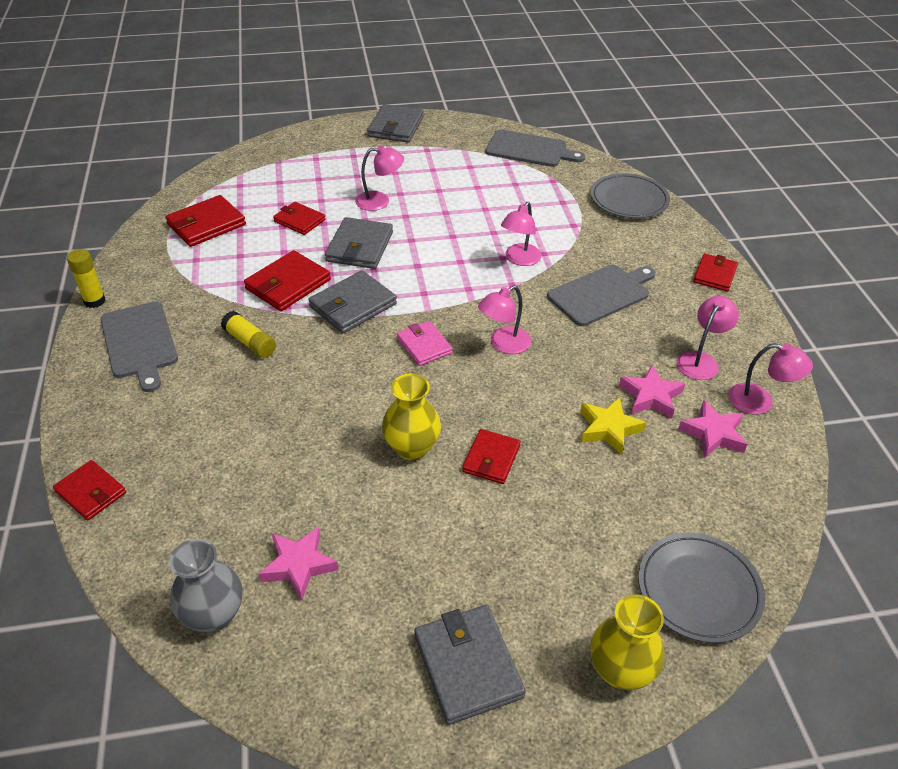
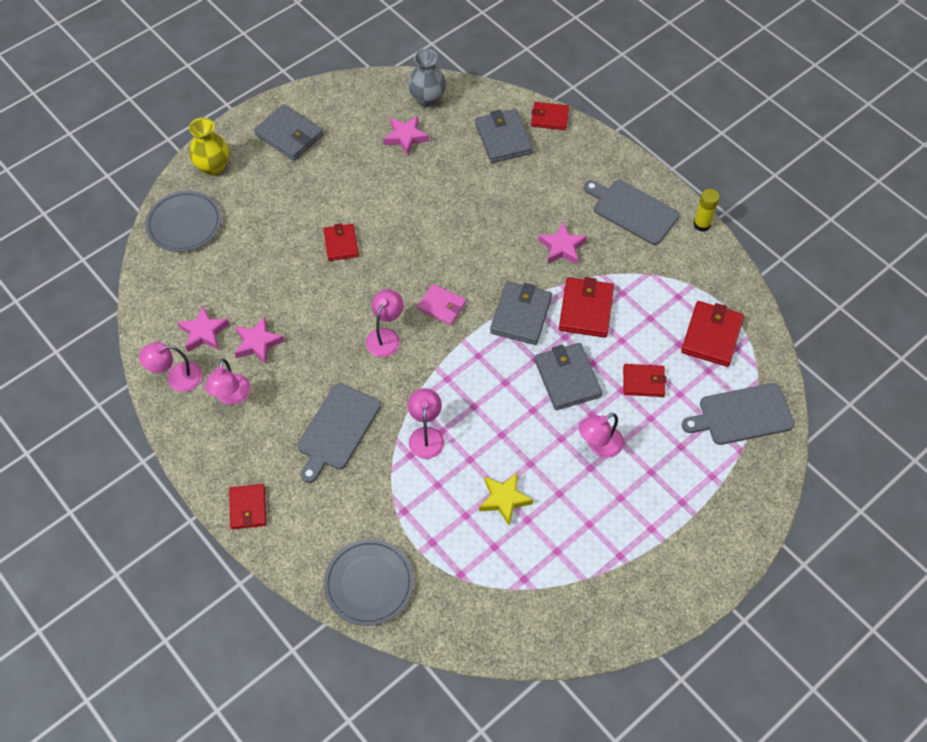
camera: 150 degrees right, 15 degrees up
(250, 342) = (562, 247): yellow glue stick -> pink star
(396, 127) = (684, 580): grey wallet -> grey wallet (503, 138)
(412, 447) = (394, 227): yellow vase -> none
(529, 150) = (516, 620): grey cutting board -> grey cutting board (742, 415)
(608, 429) = (276, 302): yellow star -> yellow star (504, 499)

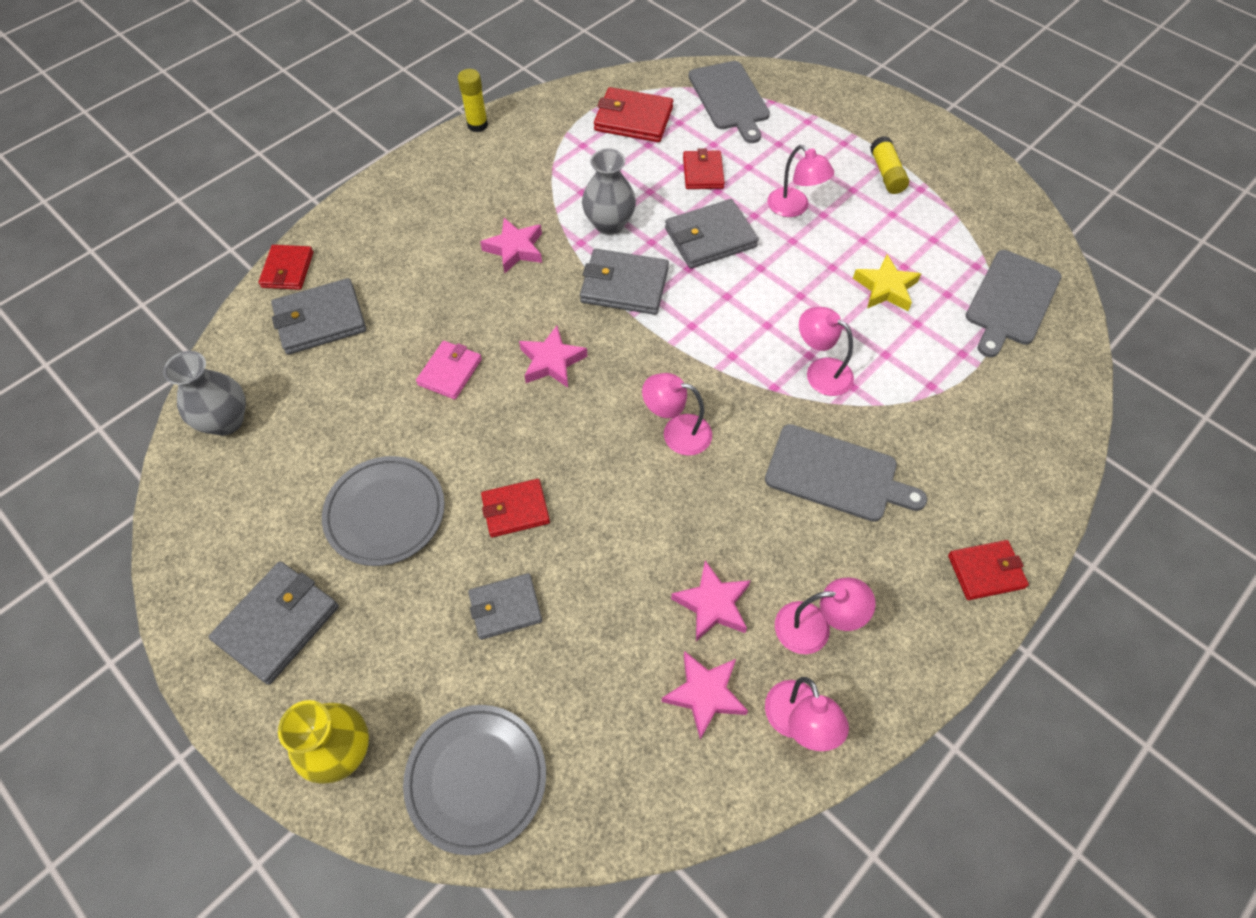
camera: 95 degrees left, 0 degrees up
(277, 238) = (505, 608): none -> grey wallet
(369, 583) = (1038, 412): grey plate -> grey plate (385, 513)
(406, 137) = (304, 443): pink star -> pink star (552, 361)
(426, 435) = (820, 371): pink lamp -> pink lamp turned 45 degrees clockwise
(441, 306) = (619, 371): pink wallet -> pink wallet (450, 372)
(586, 309) = (609, 224): red wallet -> grey vase
(632, 210) = (455, 184): grey cutting board -> grey cutting board (1011, 300)
(640, 530) = (886, 173): none -> yellow glue stick

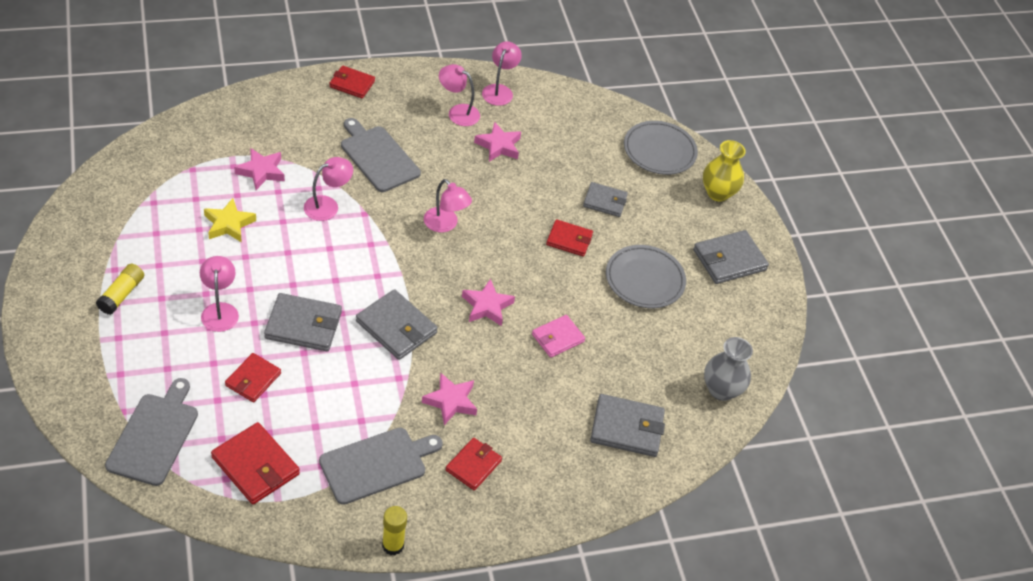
camera: 155 degrees left, 10 degrees down
(288, 270) = (633, 487): red wallet -> red wallet (473, 465)
(609, 224) = (365, 380): grey vase -> none
(705, 694) = (533, 120): pink star -> pink star (261, 172)
(820, 371) = (328, 205): pink lamp -> pink lamp turned 105 degrees counterclockwise
(1011, 300) = (163, 173): grey cutting board -> grey cutting board (377, 464)

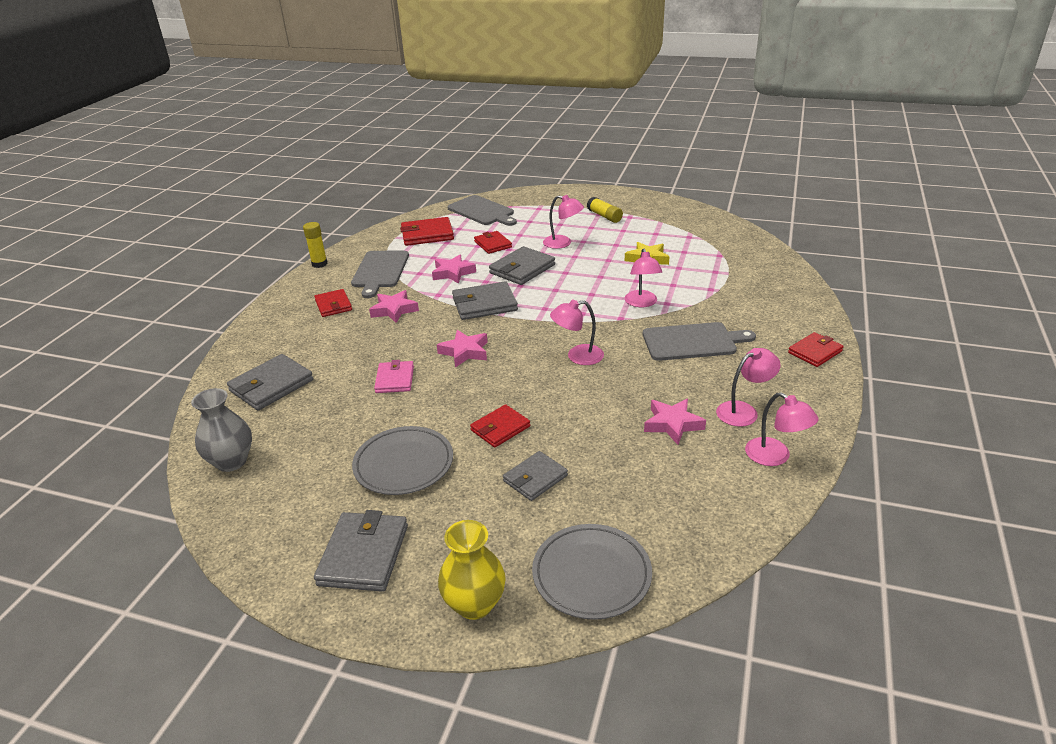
camera: 130 degrees right, 15 degrees down
(261, 172) = (701, 282): pink star -> pink star (453, 273)

